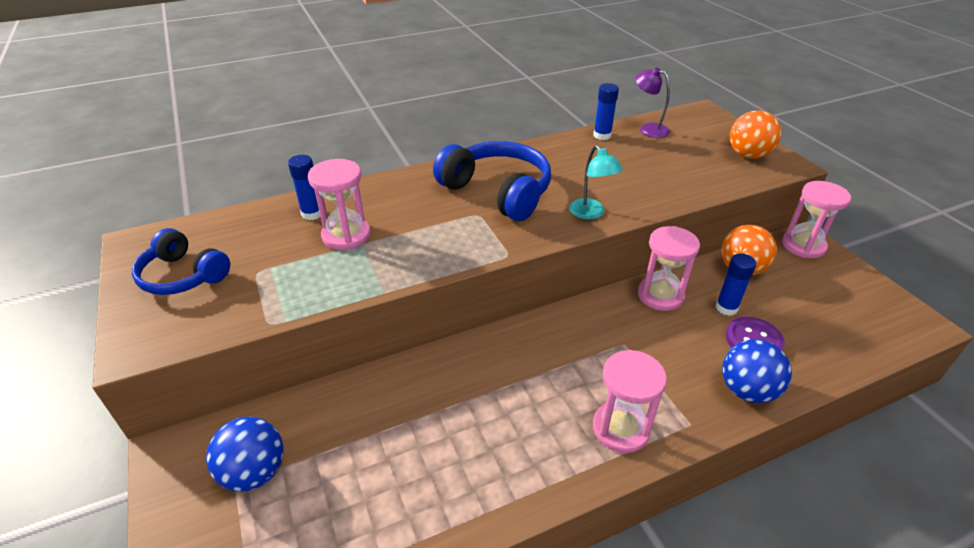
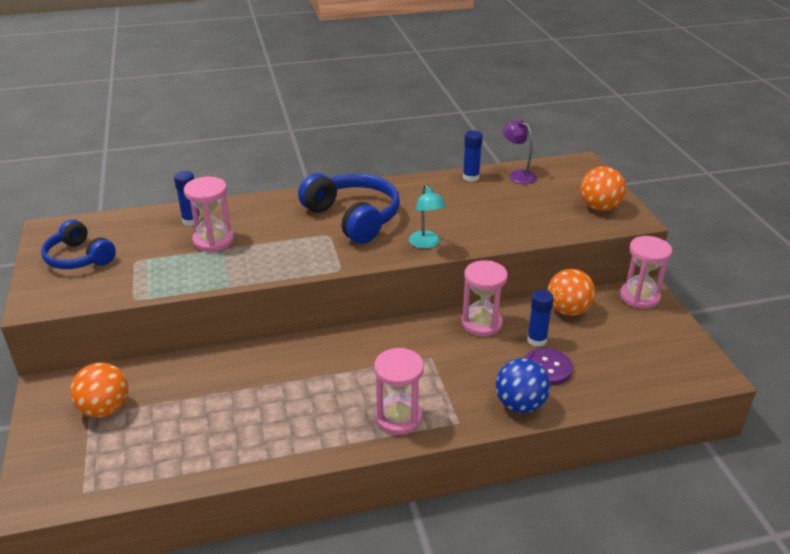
camera: 10 degrees right, 5 degrees down
(255, 472) = (105, 409): blue ball -> orange ball

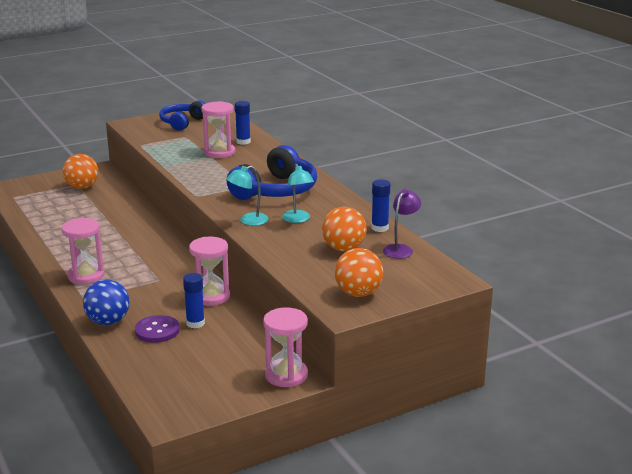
camera: 75 degrees right, 10 degrees down
(434, 215) = (298, 219): none -> turquoise lamp
(568, 310) = (246, 336): orange ball -> orange ball (344, 248)

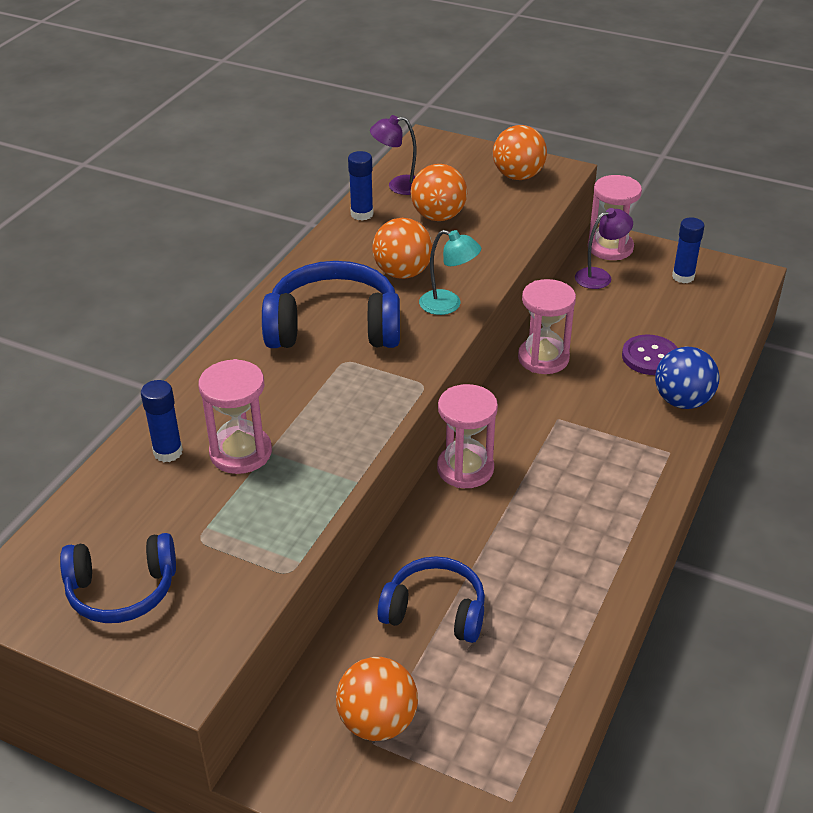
camera: 125 degrees left, 15 degrees up
(86, 276) = (626, 488): pink hourglass -> pink hourglass (465, 469)
(106, 211) = (435, 611): none -> blue headphones
(195, 323) = (605, 340): blue glue stick -> blue glue stick (683, 277)
(259, 353) = (600, 276): none -> purple lamp
(298, 219) = (402, 273): turquoise lamp -> orange ball

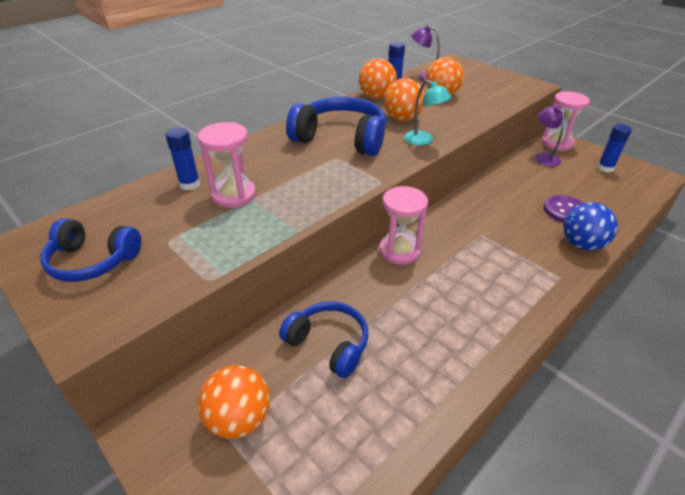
camera: 20 degrees right, 0 degrees up
(518, 176) = (504, 84): orange ball -> orange ball (376, 96)
(543, 358) = (485, 195): pink hourglass -> none
(600, 276) = (544, 157): purple lamp -> purple lamp turned 105 degrees counterclockwise

